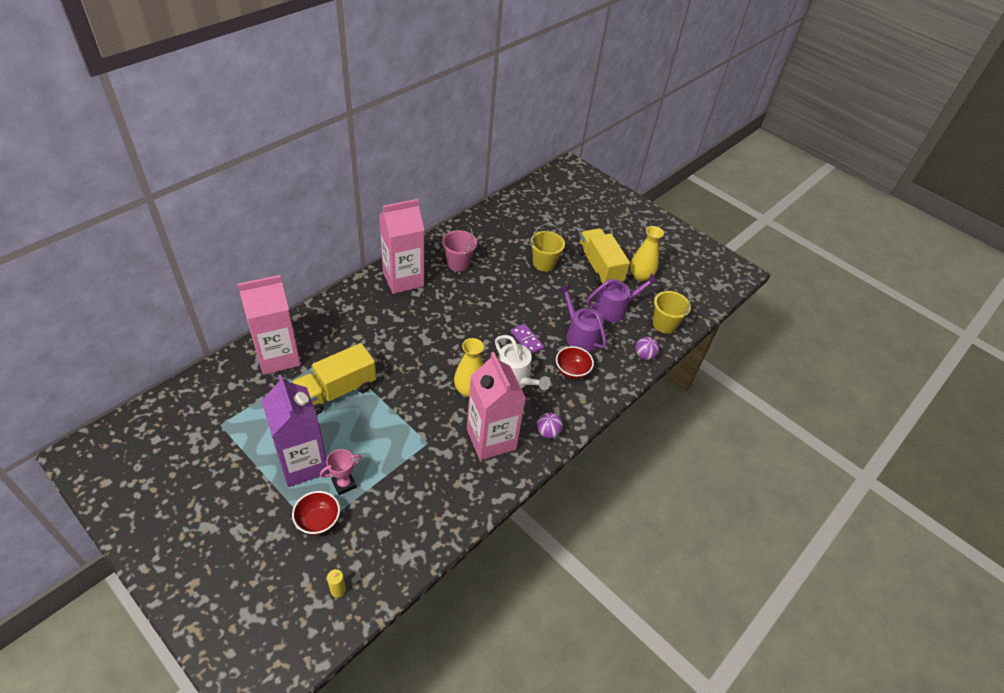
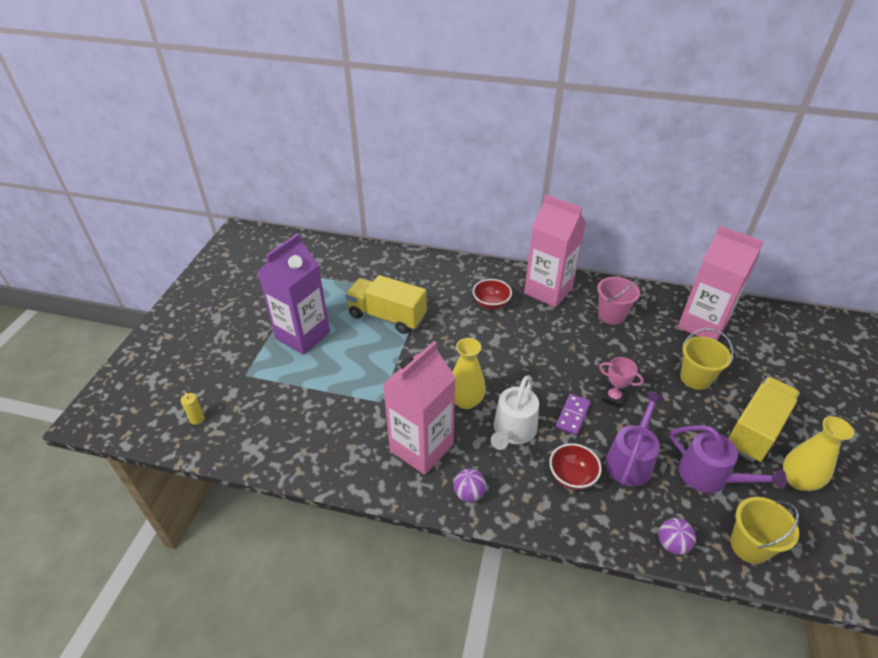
camera: 65 degrees right, 5 degrees down
(278, 357) = (393, 268): pink carton -> pink carton (702, 325)
(318, 521) = (255, 373): red bowl -> red bowl (491, 304)
(344, 484) = (299, 369): pink trophy -> pink trophy (613, 398)

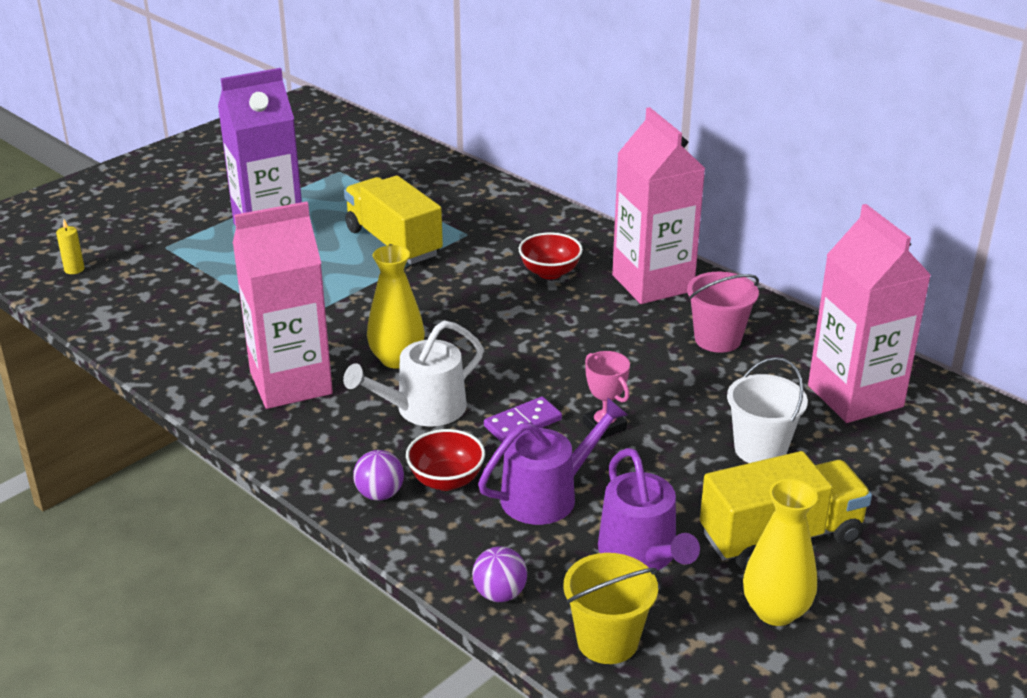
camera: 30 degrees right, 10 degrees down
(469, 493) = (298, 445): purple ball -> purple ball (380, 494)
(695, 378) = (760, 449): yellow bucket -> white bucket

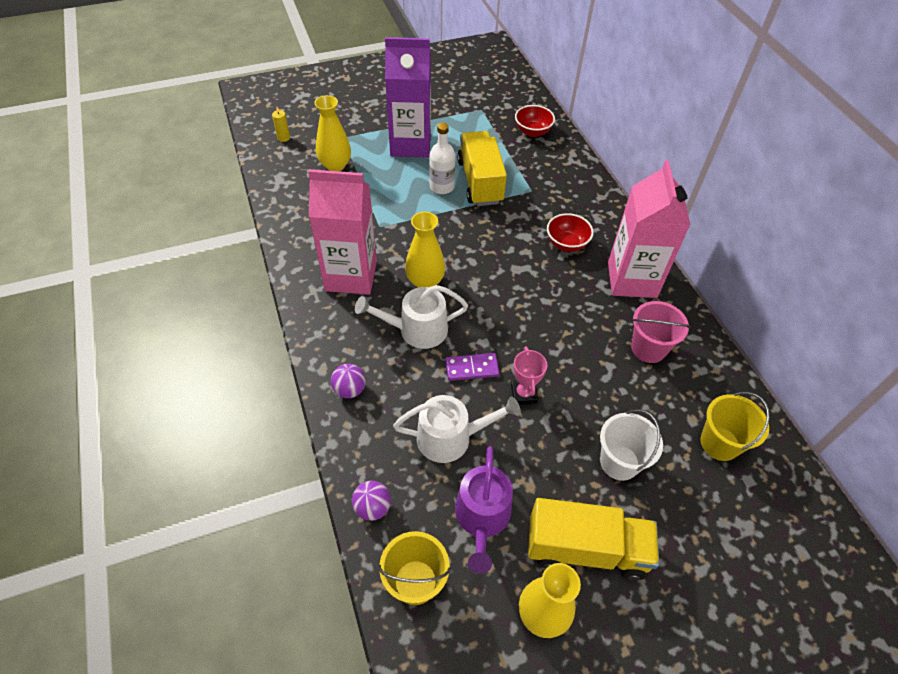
camera: 25 degrees right, 20 degrees up
(177, 278) = (335, 165): none -> yellow vase
(346, 261) = (442, 187): none -> white bottle
(446, 480) = (396, 396): red bowl -> red bowl (532, 132)
(547, 495) = (451, 437): purple watering can -> white watering can
(855, 396) = (719, 443): pink carton -> yellow bucket

